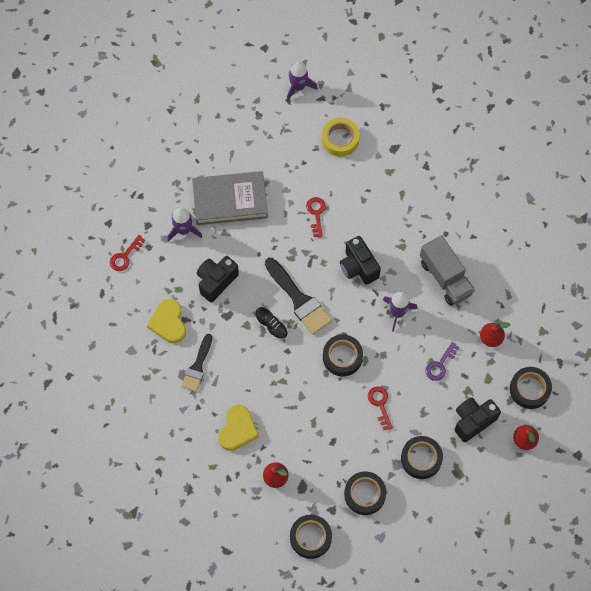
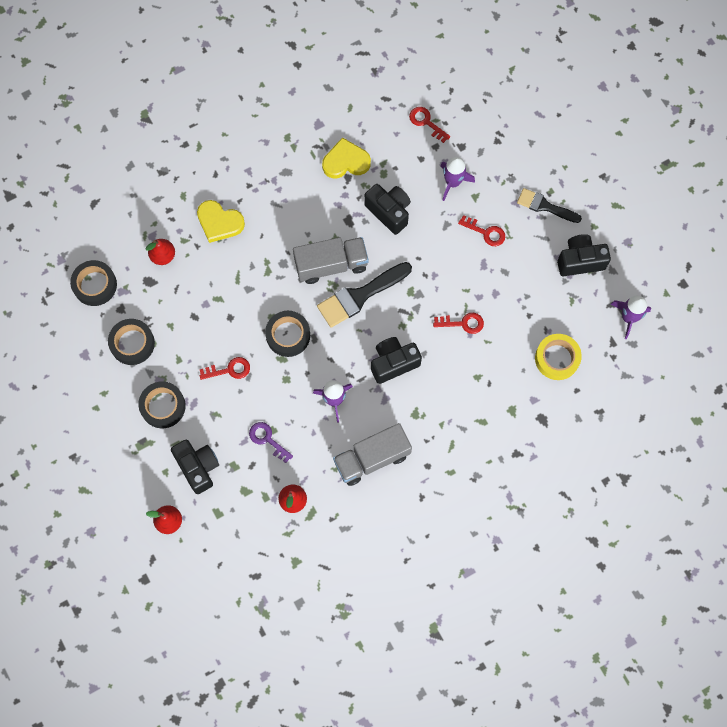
camera: 95 degrees right, 5 degrees up
(197, 366) = (293, 187): black brush -> black brush (545, 206)
(230, 200) = (485, 232): grey book -> red key
(250, 125) = (580, 261): none -> black camera
(272, 326) = (331, 265): black shoe -> grey truck
(529, 389) = (227, 536): black tape -> none

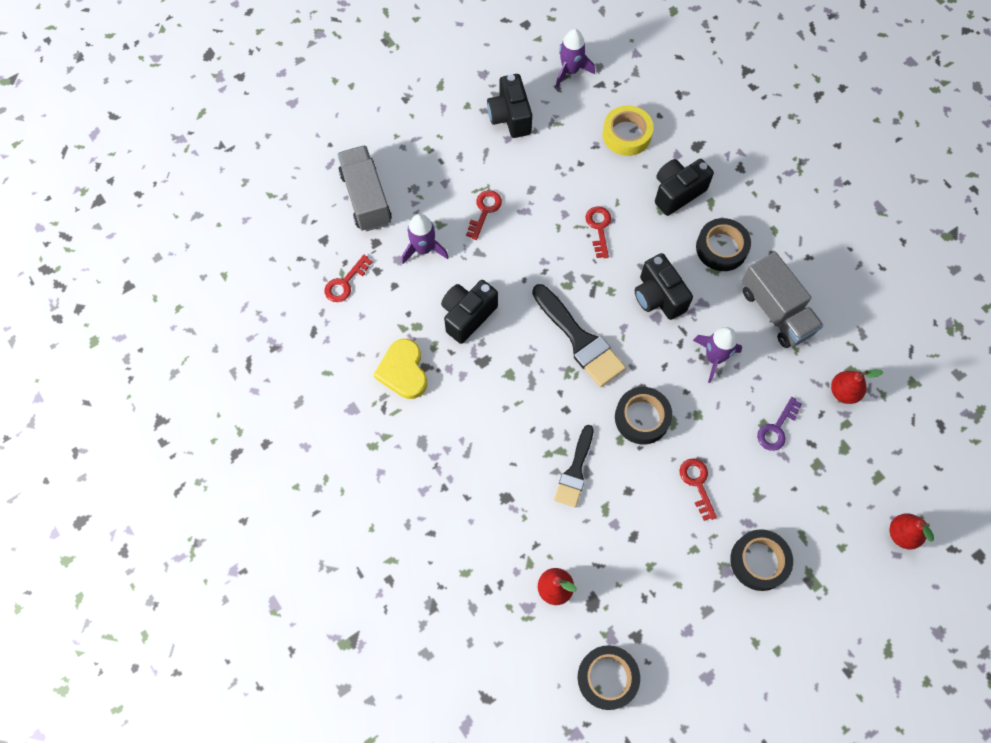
camera: 95 degrees left, 5 degrees down
(132, 343) = (682, 613): black tape -> black tape (721, 248)
(198, 467) = (828, 507): black camera -> black camera (677, 192)
(219, 222) = (500, 519): yellow heart -> none
(331, 265) = (544, 376): grey truck -> grey truck (366, 198)
(545, 206) = (446, 153): black brush -> black brush (575, 471)

